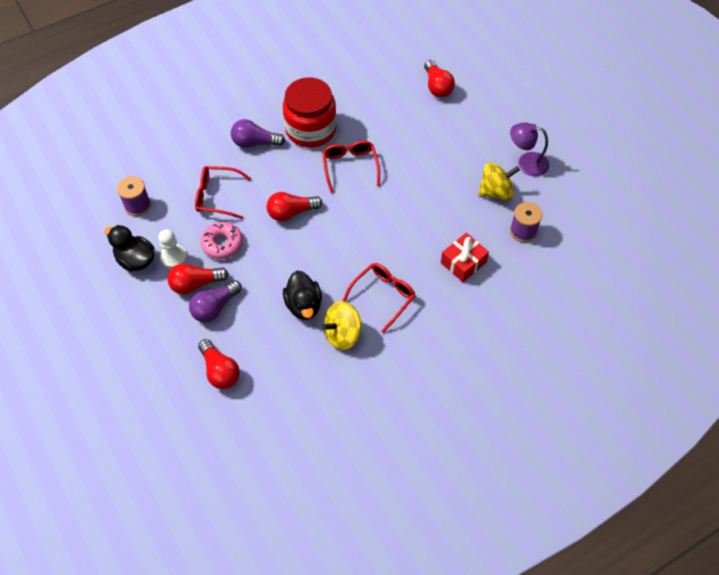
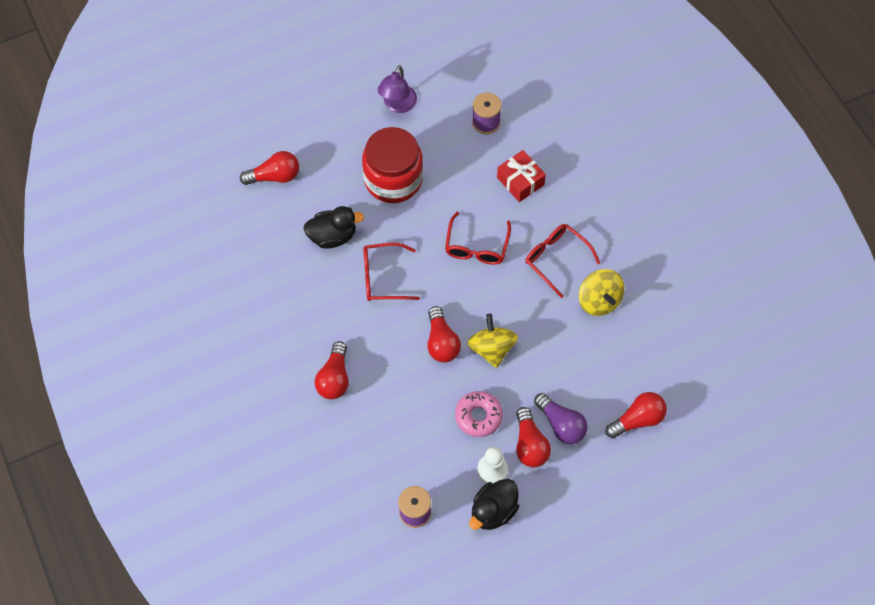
camera: 85 degrees left, 5 degrees up
(217, 196) = (410, 422): red glasses -> red glasses (476, 246)
(255, 143) = (334, 378): purple light bulb -> red light bulb
(304, 305) = (563, 335): black duck -> black duck (333, 236)
(311, 129) = (322, 316): red jar -> red jar (393, 179)
(496, 192) = (433, 139): yellow spinning top -> yellow spinning top (491, 348)

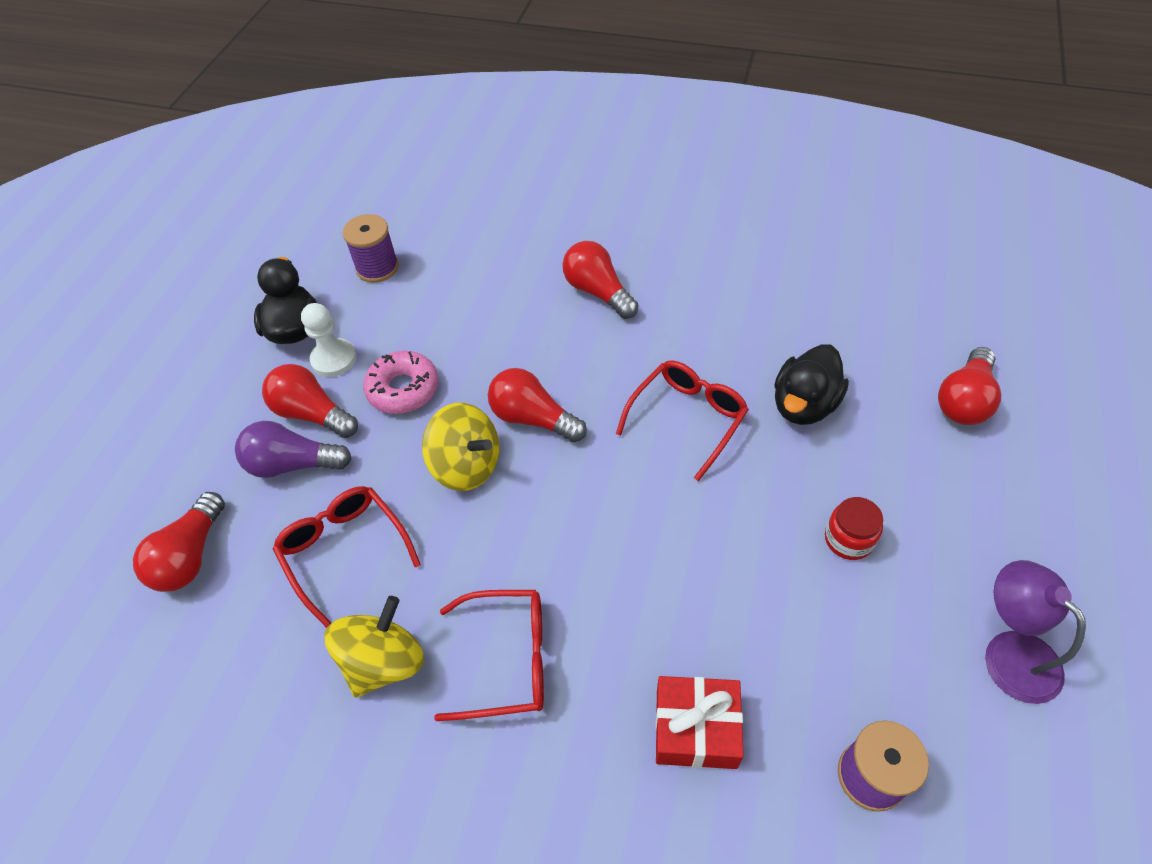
camera: 135 degrees right, 10 degrees down
(393, 179) = (848, 539): red jar -> red jar, size x0.43
(476, 246) = (632, 564): red glasses -> red glasses (344, 551)
(599, 300) = (384, 661): yellow spinning top -> yellow spinning top turned 105 degrees clockwise

